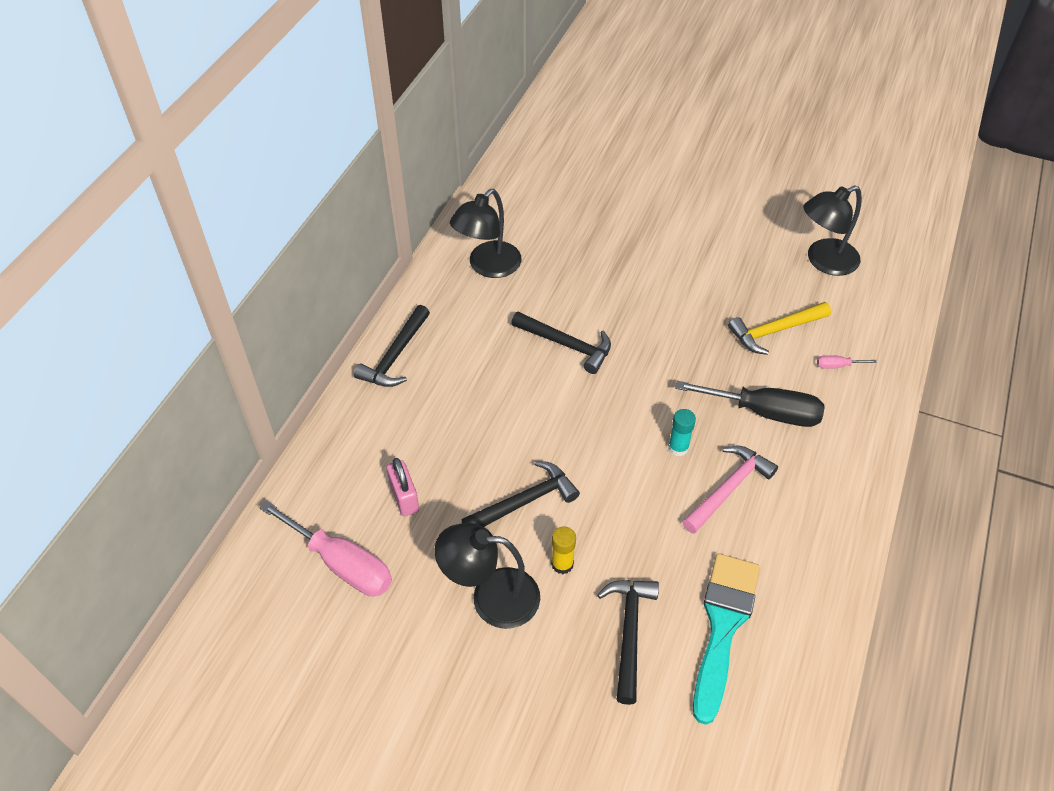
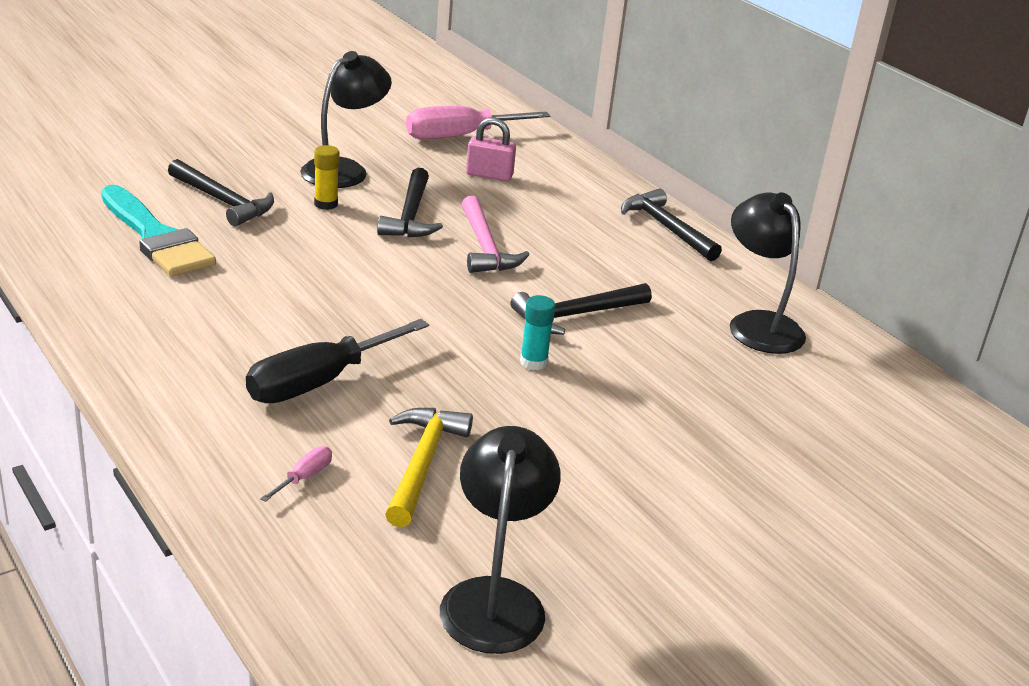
camera: 120 degrees right, 20 degrees down
(678, 447) = (355, 309): turquoise glue stick -> turquoise glue stick (533, 362)
(728, 488) = (268, 309): pink hammer -> pink hammer (485, 247)

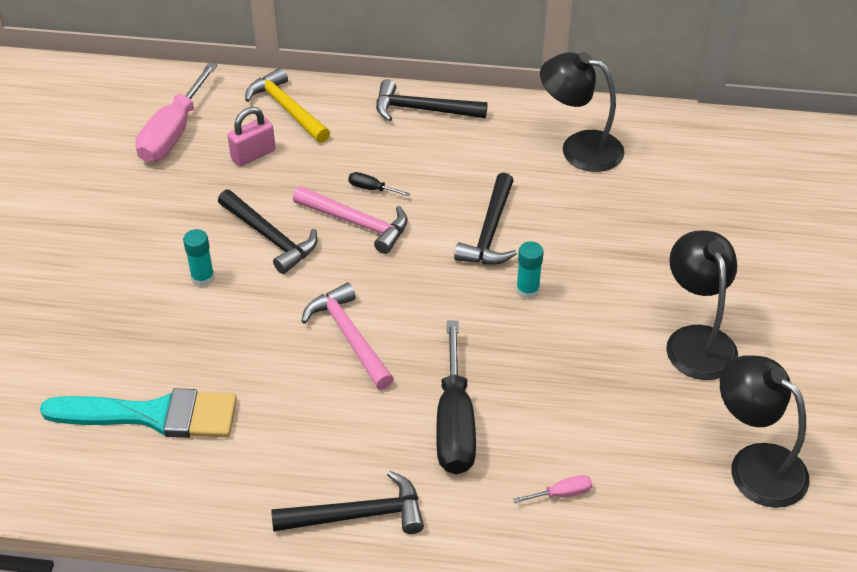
camera: 45 degrees left, 15 degrees up
(223, 201) = (134, 340): black hammer -> black hammer (357, 515)
(304, 477) = (562, 494): pink screwdriver -> pink screwdriver turned 90 degrees clockwise
(326, 204) = (203, 278): yellow glue stick -> turquoise glue stick
(344, 170) = (157, 235): black lamp -> black lamp (696, 340)
(351, 291) = (349, 337): none -> pink hammer
(422, 464) = (595, 421): yellow hammer -> yellow hammer (287, 109)
(535, 239) = (371, 189): none -> black screwdriver

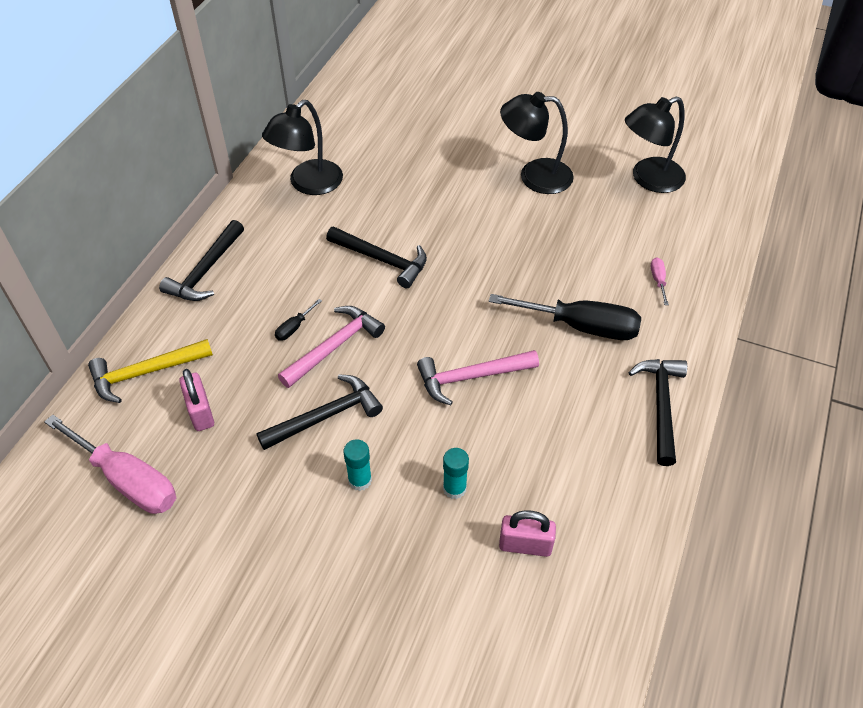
camera: 75 degrees left, 5 degrees up
(153, 415) = (525, 545): turquoise brush -> pink padlock
(527, 290) = (456, 252): turquoise glue stick -> turquoise glue stick (454, 488)

